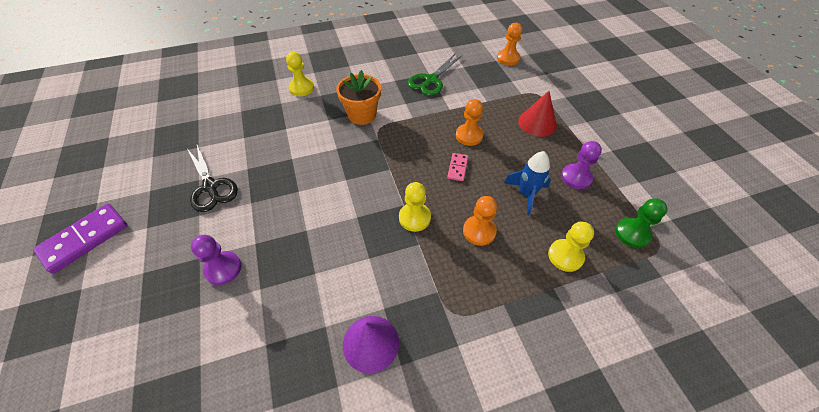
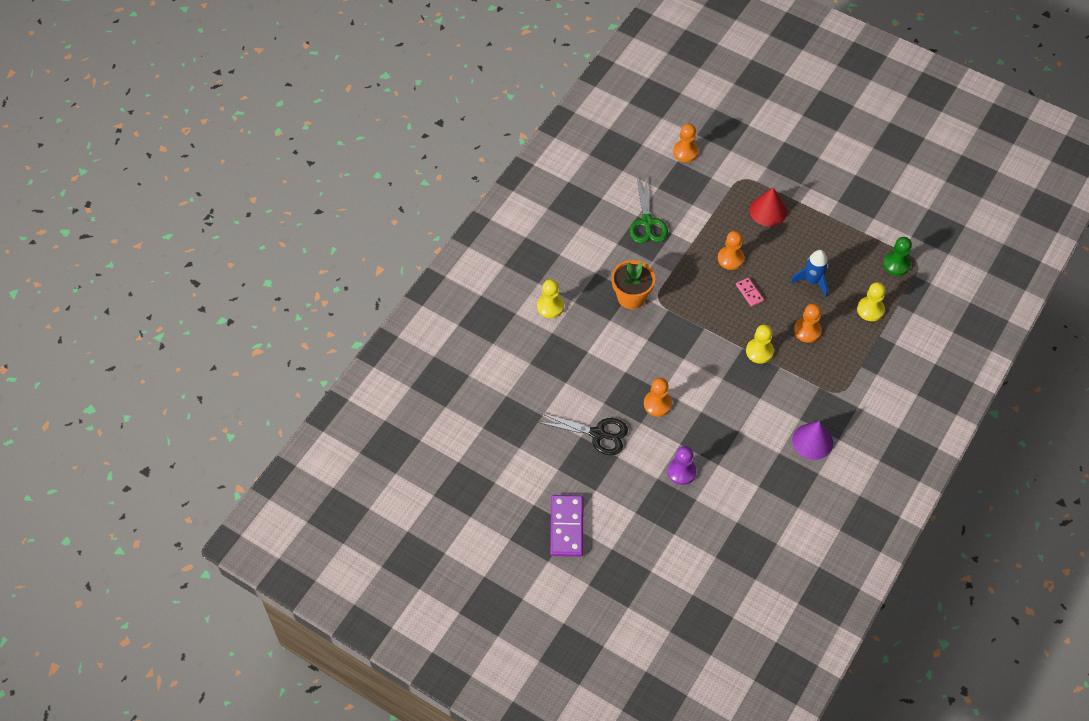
camera: 40 degrees left, 5 degrees up
(281, 198) = (657, 404): none -> orange pawn
(576, 177) = (832, 243): purple pawn -> none

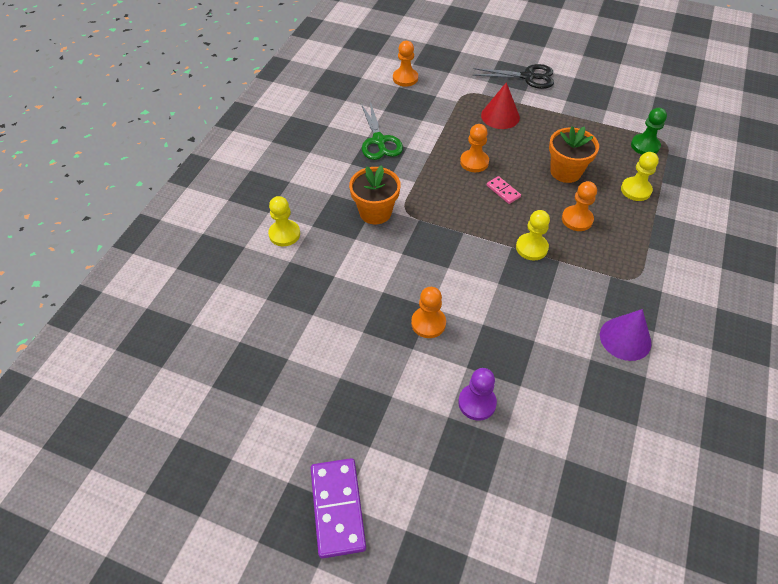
camera: 10 degrees left, 5 degrees down
(598, 434) = (361, 371): black scissors -> black scissors (528, 77)
(812, 281) = (565, 171): blue rocket -> orange flower pot

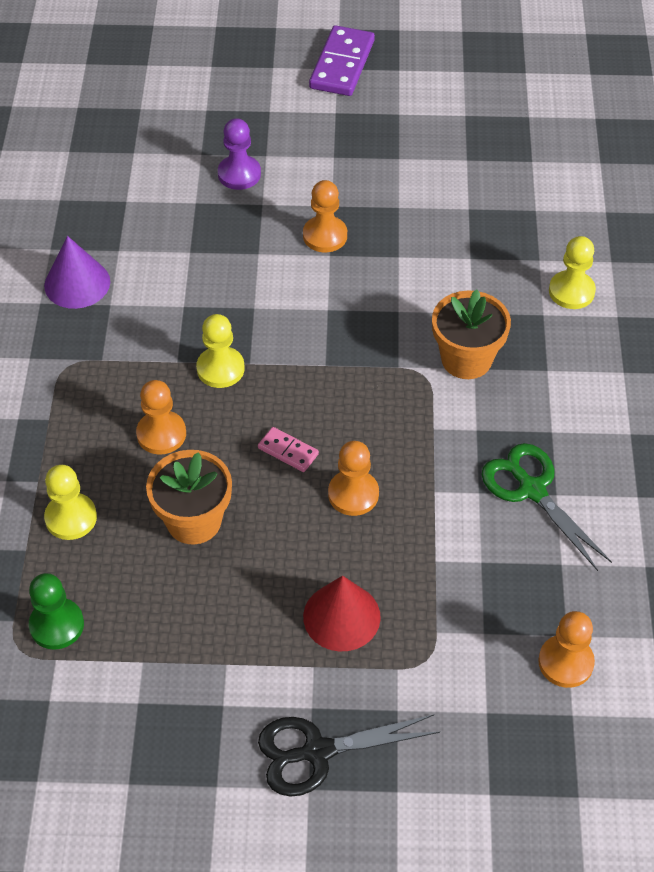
camera: 160 degrees right, 0 degrees up
(337, 508) = (342, 64): purple domino -> purple domino turned 45 degrees clockwise

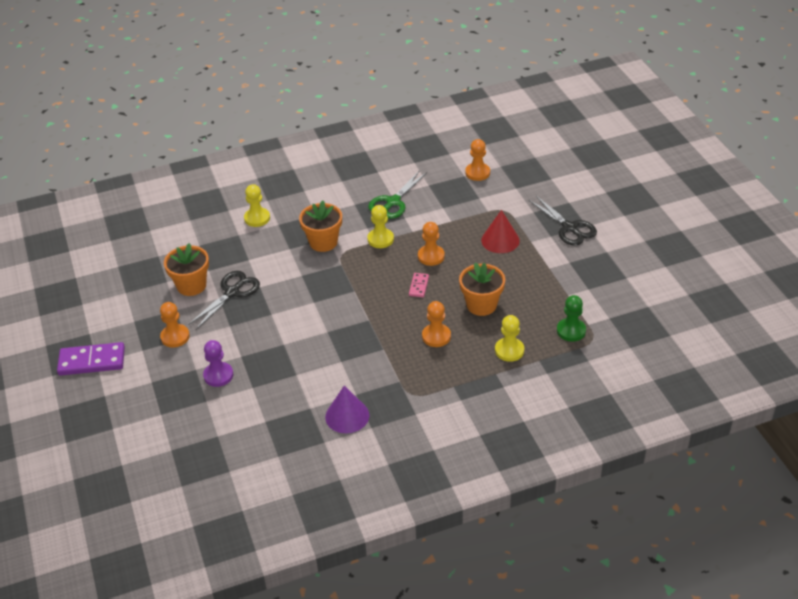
camera: 110 degrees left, 10 degrees down
(220, 369) = (379, 329): yellow pawn -> yellow pawn (380, 239)
(325, 236) = (256, 320): orange pawn -> orange pawn (175, 337)
(402, 223) = (232, 292): none -> black scissors
(442, 183) = (191, 285): none -> orange flower pot

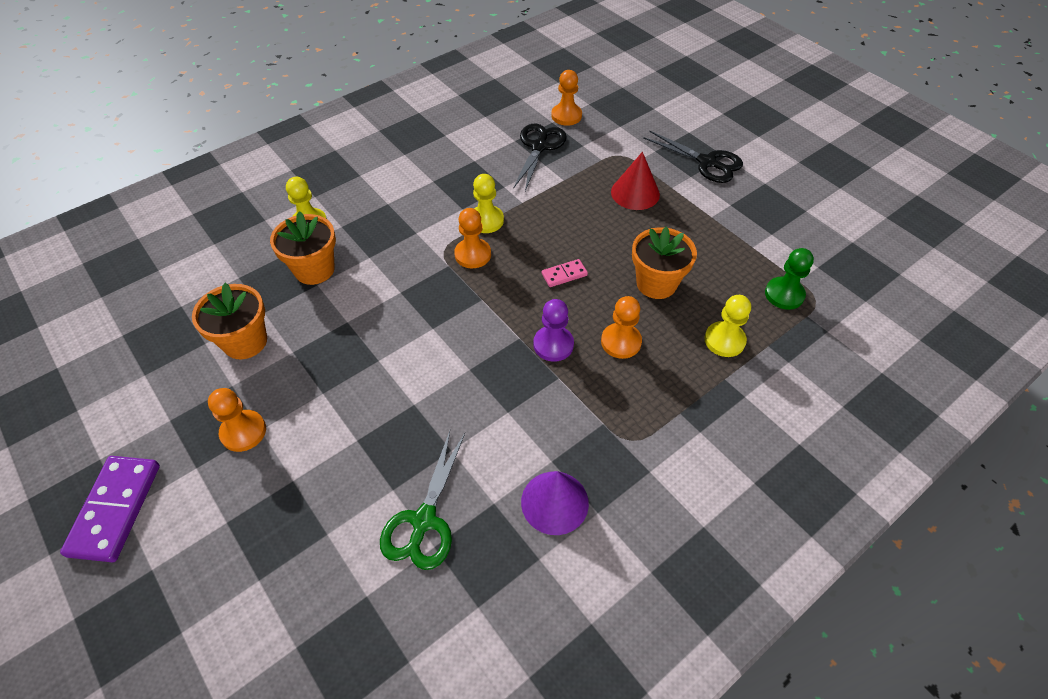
camera: 20 degrees left, 10 degrees up
(92, 361) = (115, 509): purple domino -> purple domino turned 60 degrees counterclockwise
(218, 375) = (332, 482): purple pawn -> purple pawn (553, 345)
(232, 292) = (309, 339): black scissors -> black scissors (539, 147)
(323, 242) = (412, 239): orange flower pot -> orange flower pot (314, 269)
(393, 202) = (481, 169): green scissors -> green scissors (424, 521)
(419, 286) = (564, 274): pink domino -> pink domino turned 75 degrees clockwise
(431, 256) = (560, 230): orange pawn -> orange pawn (473, 254)

